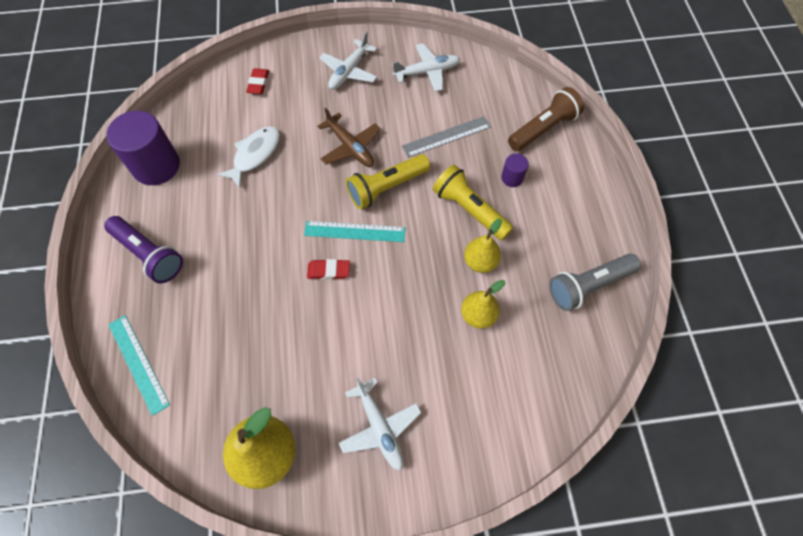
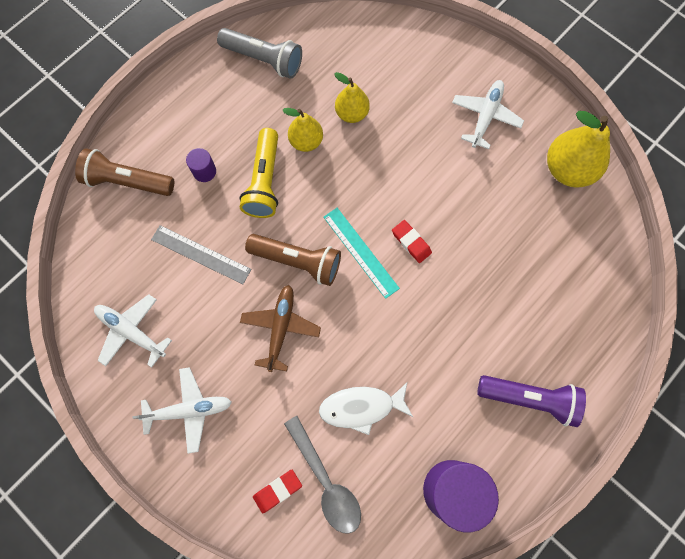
camera: 130 degrees left, 10 degrees up
(138, 363) = (604, 312): turquoise ruler -> none
(149, 255) = (529, 399): purple flashlight -> purple flashlight turned 105 degrees clockwise
(236, 108) = (326, 481): none -> grey spoon
(386, 187) = (297, 262): yellow flashlight -> brown flashlight

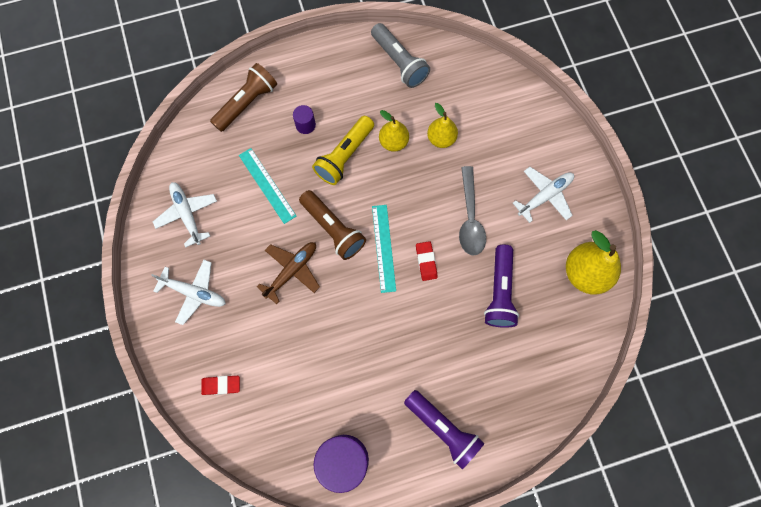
camera: 30 degrees right, 0 degrees up
(128, 181) = (247, 103): brown flashlight -> brown flashlight turned 90 degrees clockwise
(201, 254) = (267, 185): grey ruler -> turquoise ruler
(326, 481) = (258, 399): grey spoon -> grey spoon (470, 218)
(361, 407) = (315, 361): white fish -> none
(500, 232) = (499, 292): none -> purple flashlight

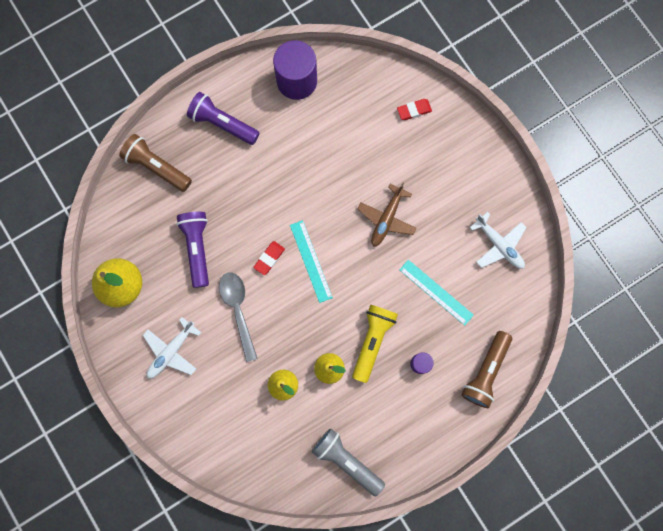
camera: 165 degrees right, 5 degrees up
(194, 292) = (465, 178): white plane -> none
(333, 229) = (362, 266): brown flashlight -> brown flashlight (157, 167)
(426, 261) = (269, 258): red eraser -> red eraser turned 60 degrees clockwise

